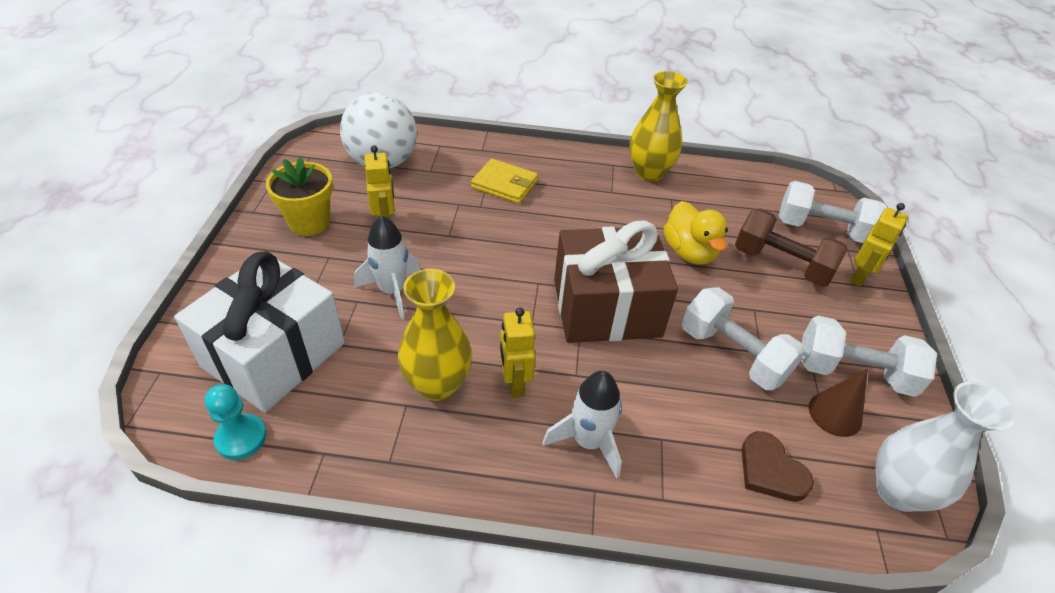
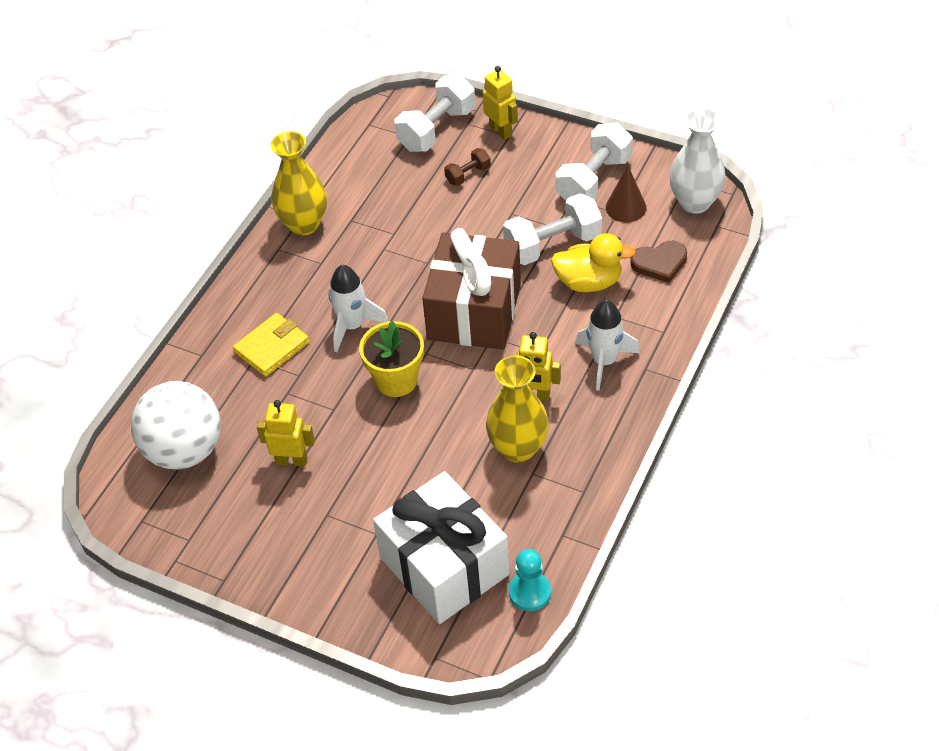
camera: 65 degrees left, 5 degrees up
(309, 222) = (264, 528): yellow flower pot -> yellow flower pot (396, 380)
(392, 291) = (395, 466): white rocket -> white rocket (352, 326)
(689, 252) = (429, 232): yellow duck -> yellow duck (589, 282)
(781, 264) = (468, 175): brown dumbbell -> brown dumbbell, size x0.51

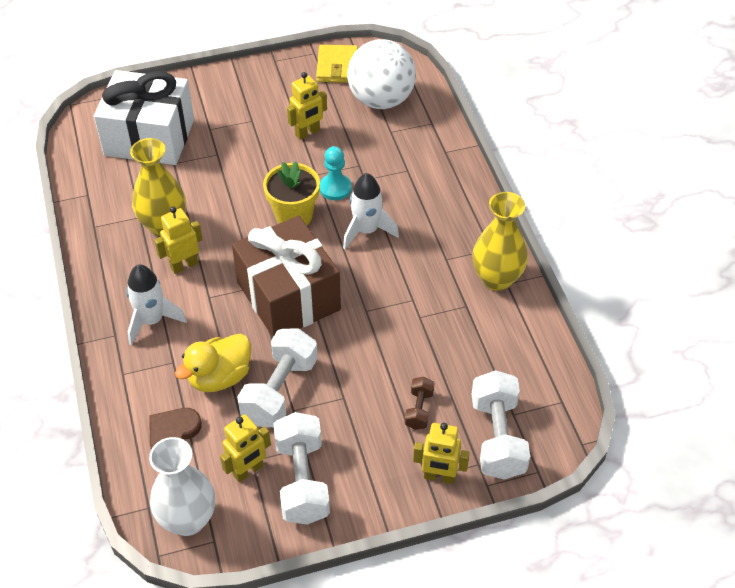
camera: 135 degrees right, 0 degrees up
(272, 347) = (405, 184): yellow wallet -> yellow wallet (337, 67)
(529, 592) = (82, 154): turquoise pawn -> turquoise pawn (335, 188)
(626, 207) = (248, 471): brown cone -> yellow robot

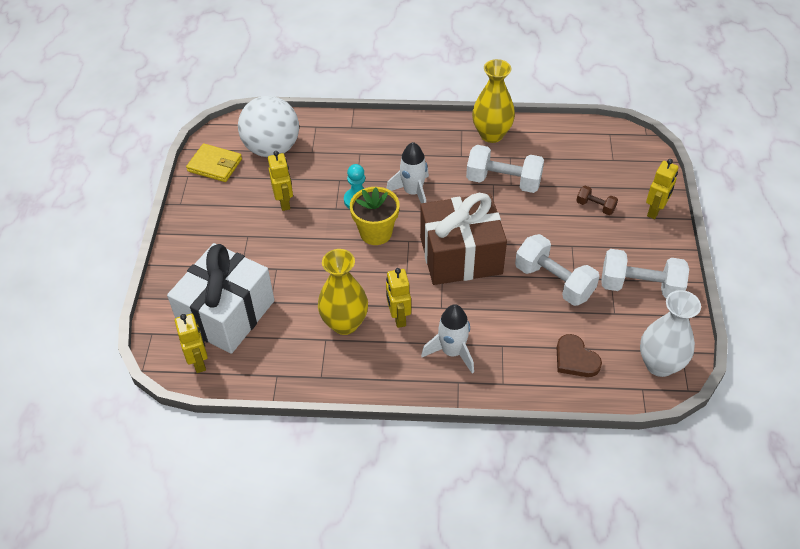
camera: 70 degrees left, 0 degrees up
(220, 377) = (528, 317): yellow duck -> none
(248, 471) = (623, 317): yellow robot -> yellow robot (199, 362)
(497, 437) = (630, 173): white dumbbell -> white dumbbell (503, 181)

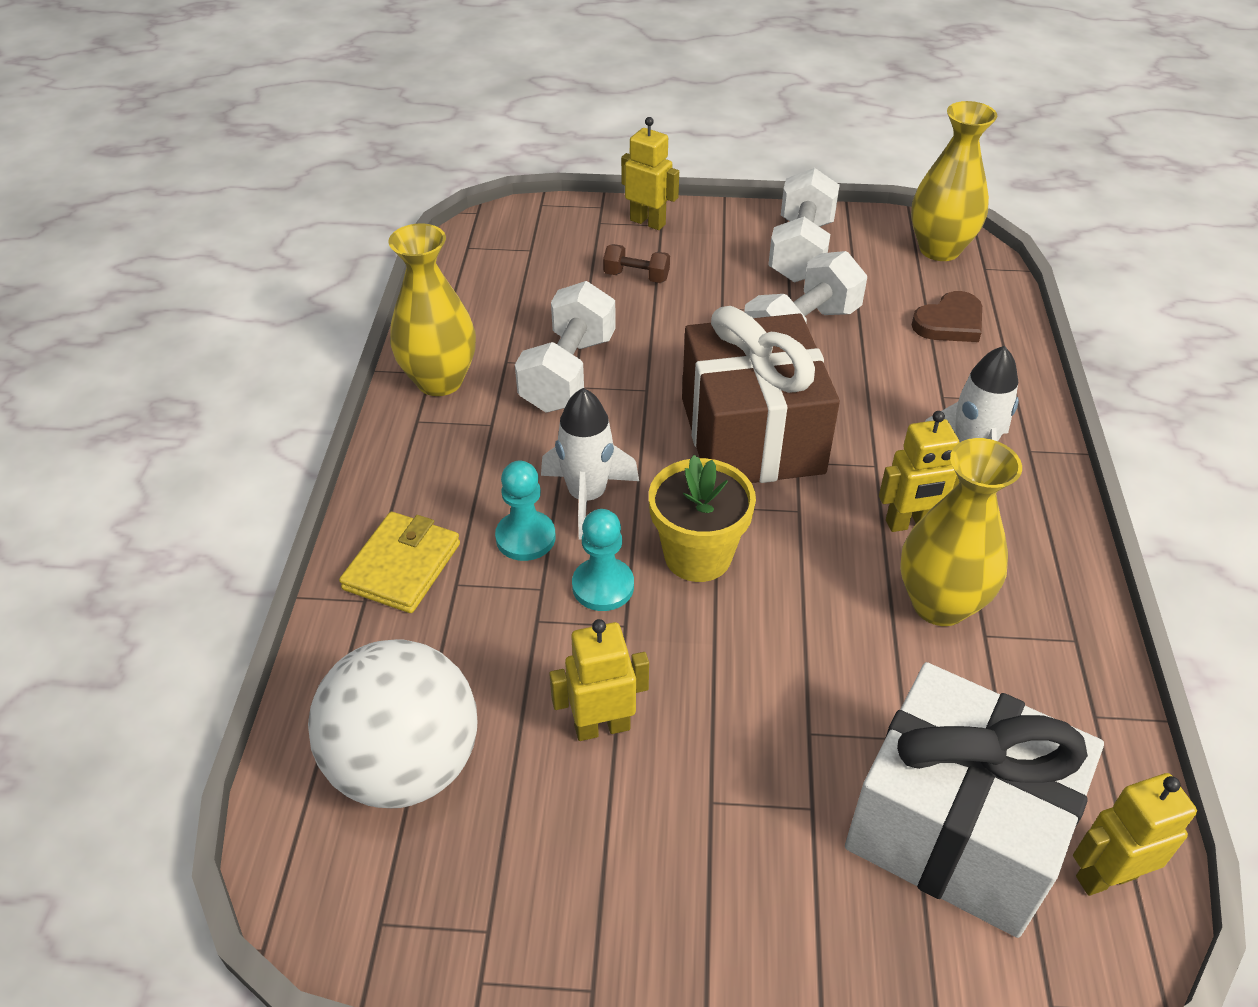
camera: 90 degrees left, 5 degrees down
(215, 165) = (448, 907): yellow wallet -> yellow wallet (402, 566)
(386, 173) = (525, 538): none -> turquoise pawn
(595, 206) = (636, 276): brown dumbbell -> brown dumbbell turned 75 degrees clockwise
(659, 364) = (939, 249): white vase -> yellow vase

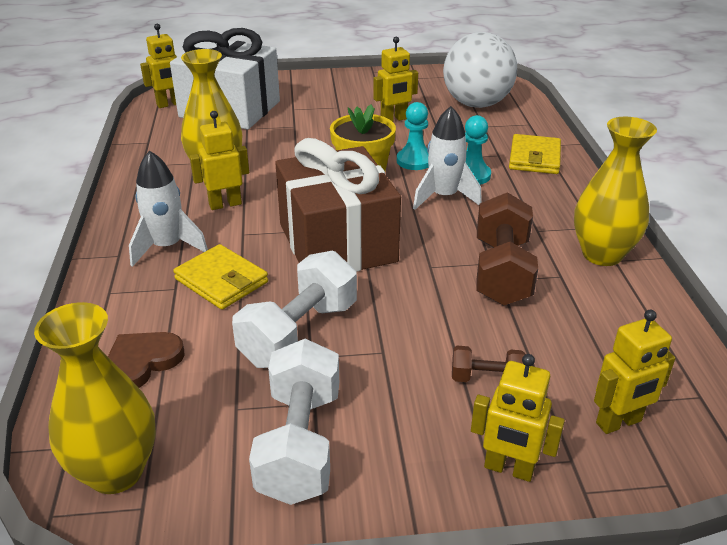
camera: 170 degrees right, 10 degrees down
(547, 238) = (619, 422): none -> yellow robot
(568, 373) = (501, 272): white dumbbell -> brown dumbbell
(890, 399) = (221, 281): none -> yellow wallet

